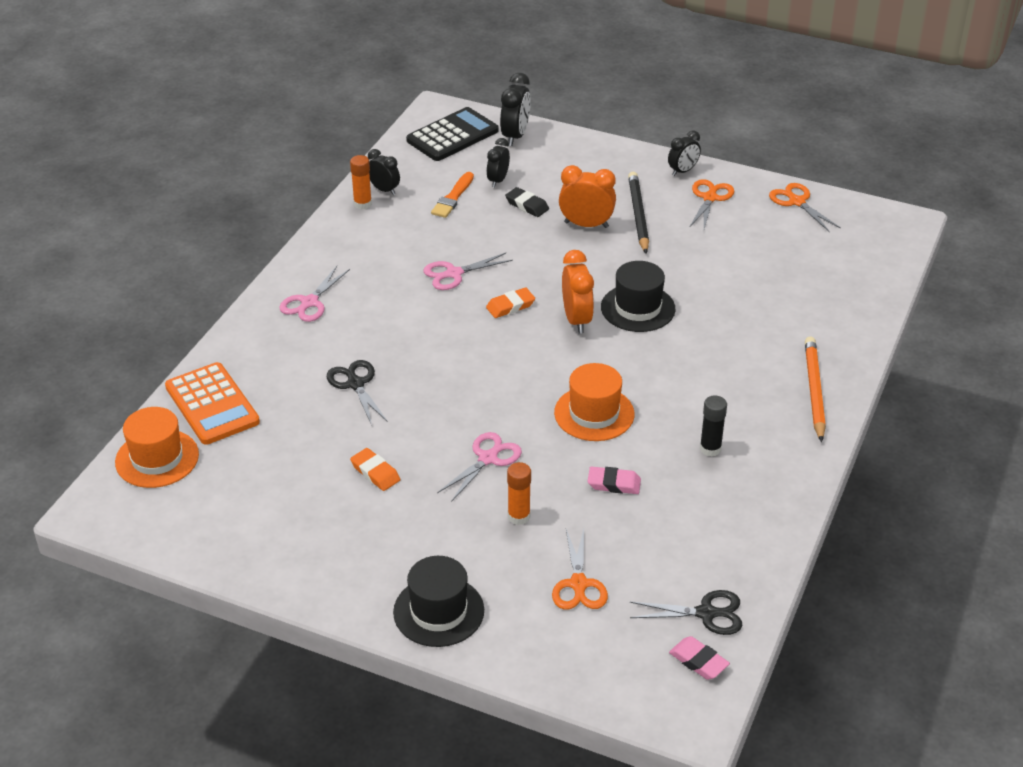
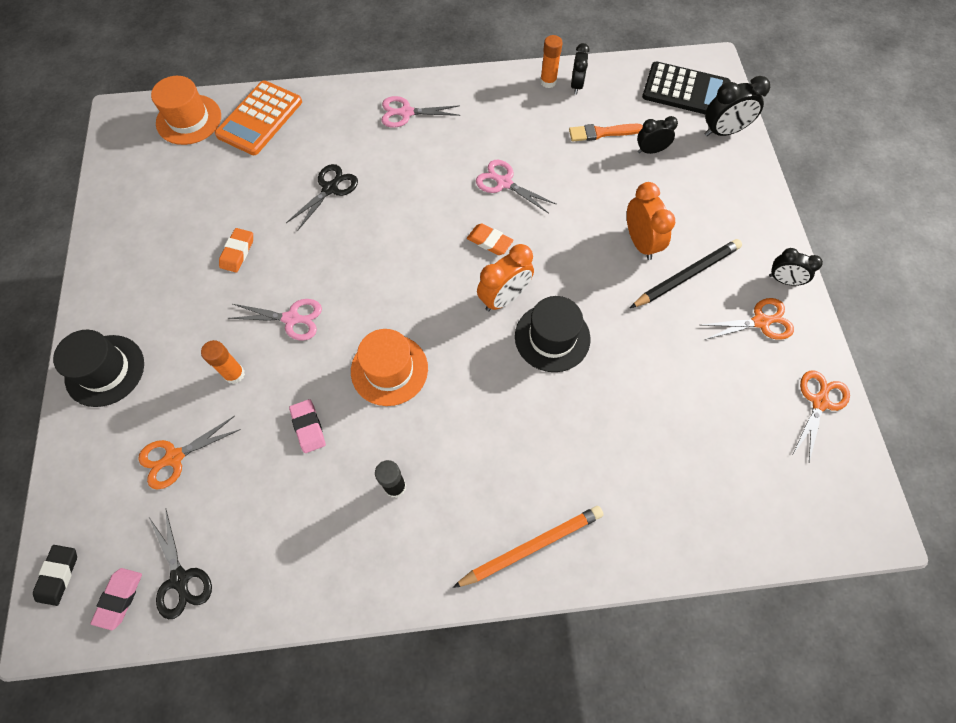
camera: 60 degrees right, 25 degrees up
(527, 205) = (633, 187): black eraser -> black eraser (58, 575)

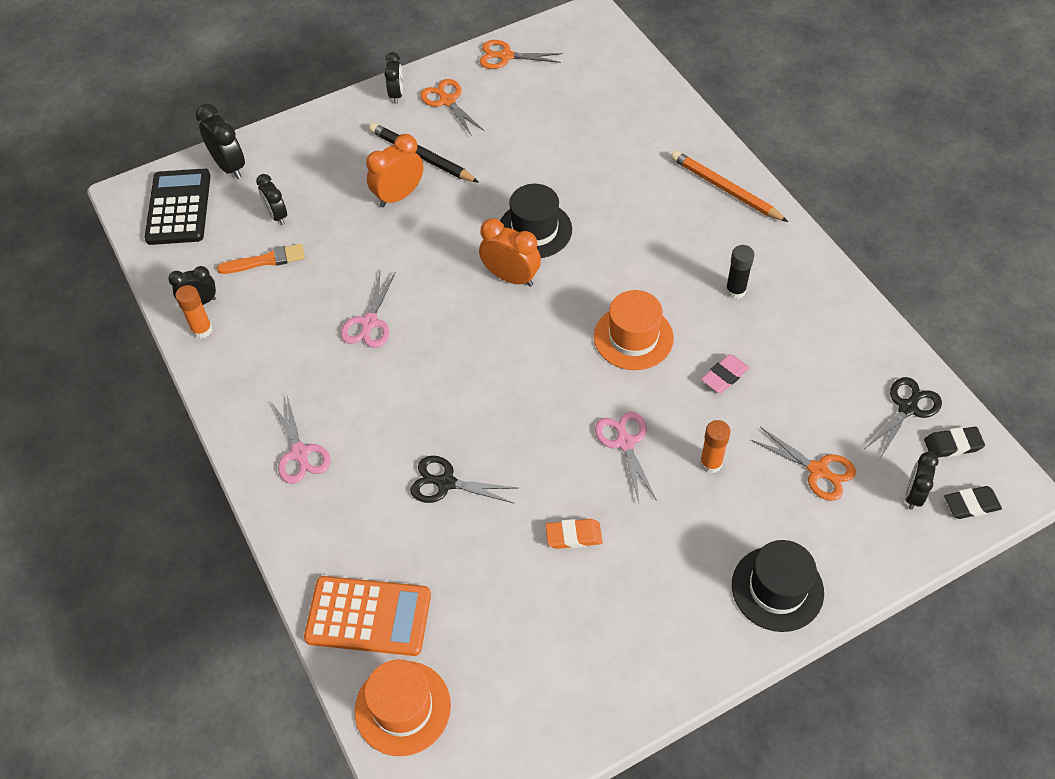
camera: 110 degrees left, 10 degrees down
(101, 527) = (913, 494): none -> black clock
(119, 598) = (952, 445): pink eraser -> black eraser
(489, 241) = (451, 310): orange eraser -> none
(602, 133) = (266, 260): orange brush -> orange brush turned 75 degrees counterclockwise

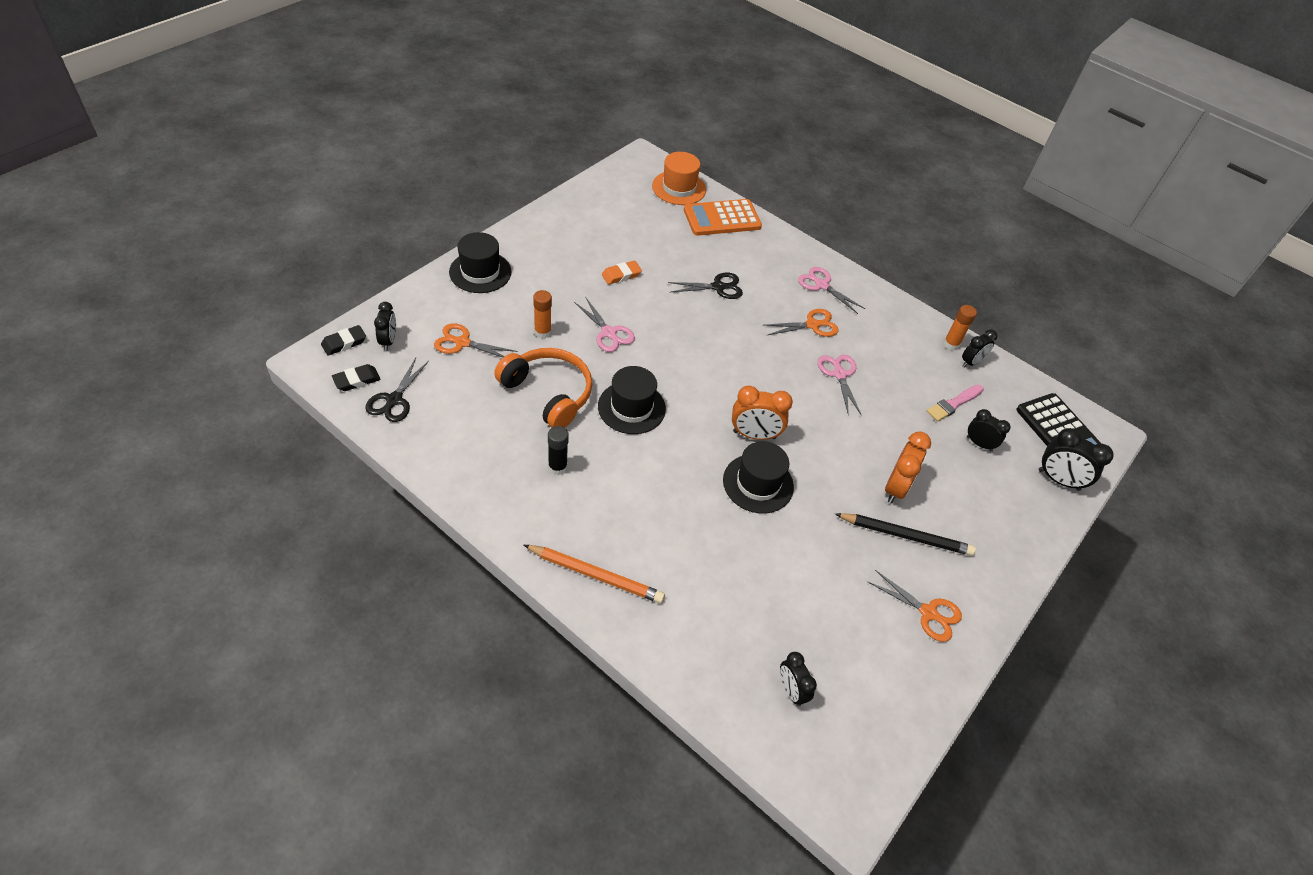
camera: 150 degrees right, 5 degrees down
(266, 260) = (953, 404): orange brush -> pink brush
(396, 94) = (983, 606): black clock -> black clock (791, 690)
(506, 56) = (909, 700): orange scissors -> orange scissors (812, 325)
(633, 337) = (631, 407): orange hat -> black hat
(724, 376) = (548, 393): pink eraser -> orange headphones

